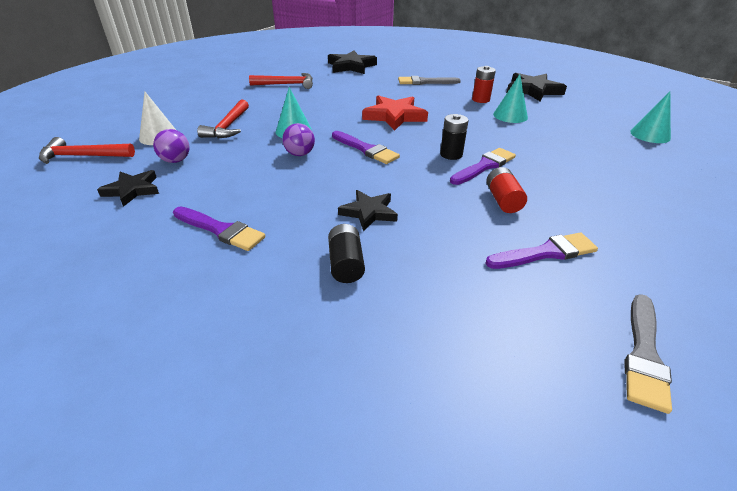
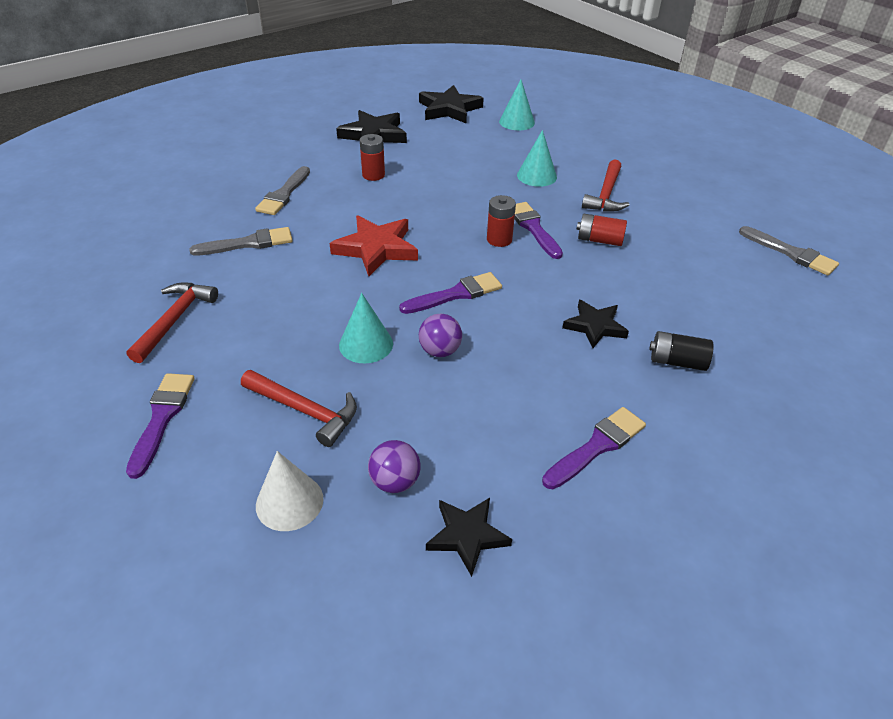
camera: 70 degrees left, 5 degrees up
(83, 156) = (311, 615): red hammer -> red hammer (606, 195)
(351, 66) = (156, 238): black star -> black star (449, 109)
(366, 84) = (248, 243): none -> grey brush
(451, 154) = (499, 239): black battery -> red battery
(510, 115) = (429, 173): turquoise cone -> turquoise cone (536, 176)
(545, 253) = (681, 248): purple brush -> purple brush (162, 418)

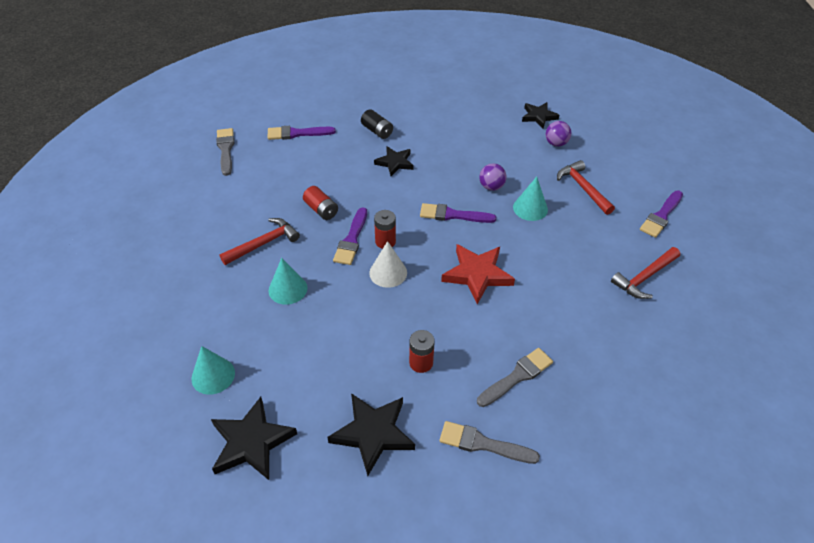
camera: 145 degrees left, 5 degrees up
(248, 243) = (572, 327): grey brush -> grey brush (483, 444)
(289, 502) = (607, 155): white cone -> white cone (388, 272)
(597, 446) = (456, 119): purple brush -> purple brush (297, 133)

